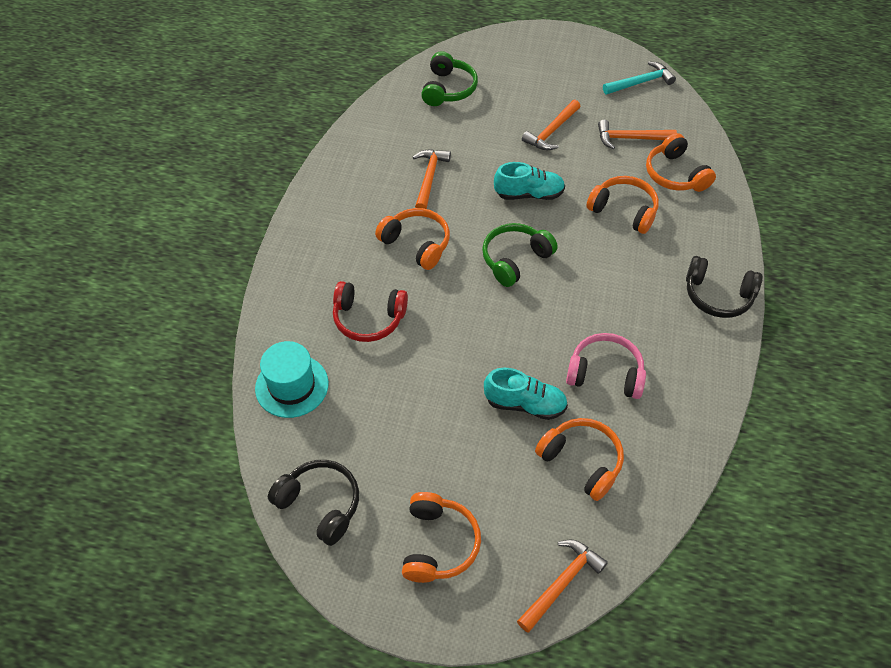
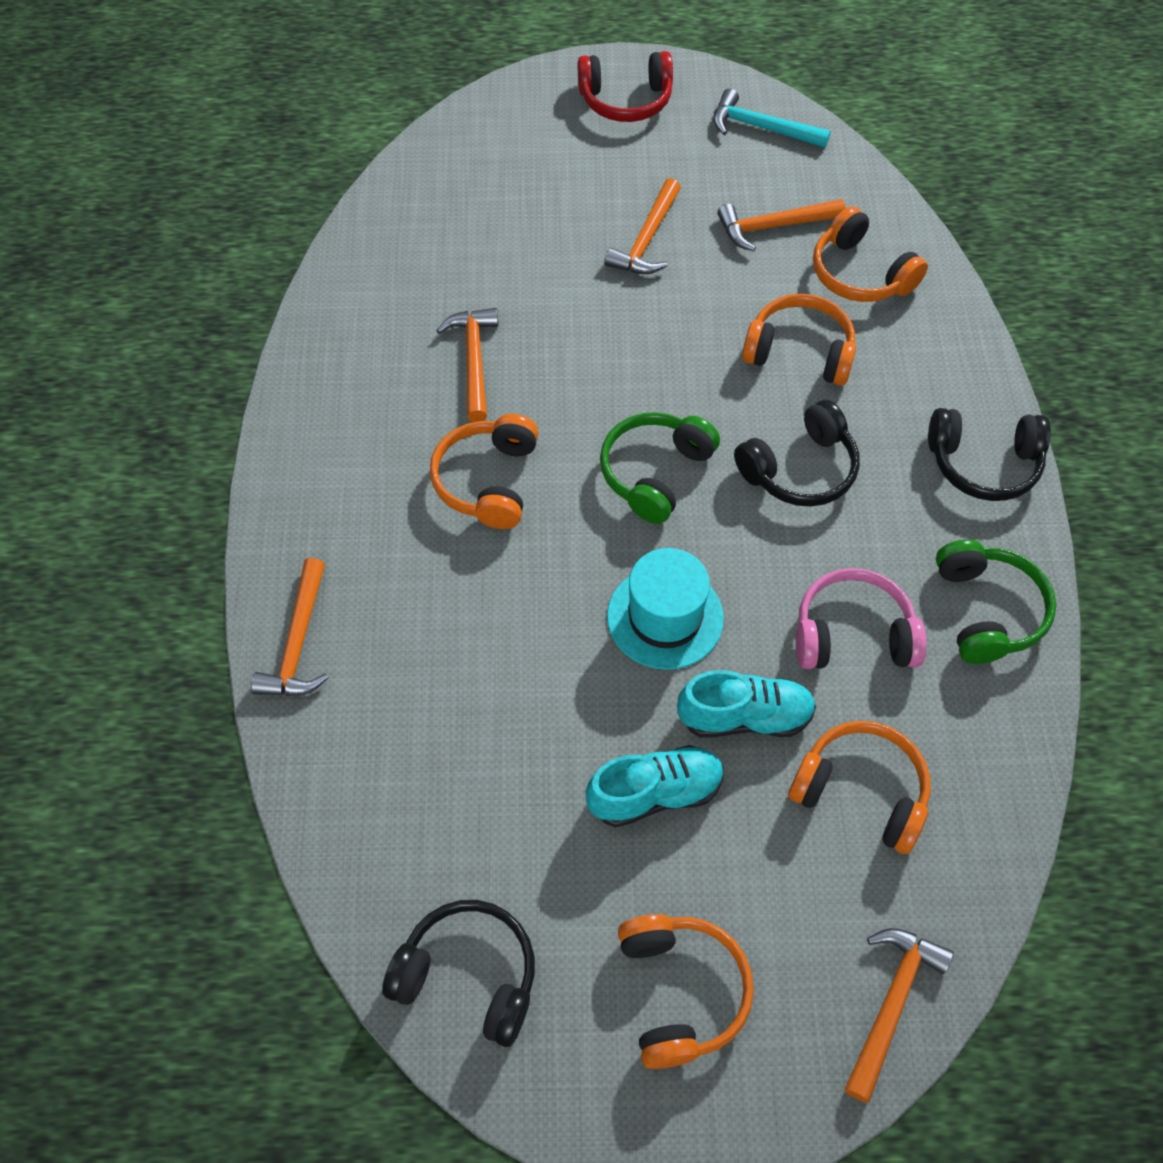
camera: 15 degrees left, 5 degrees up
(282, 306) = (298, 643): none -> orange hammer
(292, 386) = (357, 780): turquoise hat -> turquoise hat (665, 617)
(368, 318) = (449, 630): red headphones -> red headphones (626, 100)
(416, 244) = (488, 481): orange headphones -> orange headphones turned 105 degrees counterclockwise
(448, 89) = (457, 198): green headphones -> green headphones (987, 611)
(529, 194) = (643, 355): turquoise shoe -> turquoise shoe (655, 793)
(602, 275) = (799, 469): none -> black headphones
(641, 82) = (761, 128): turquoise hammer -> turquoise hammer turned 120 degrees counterclockwise

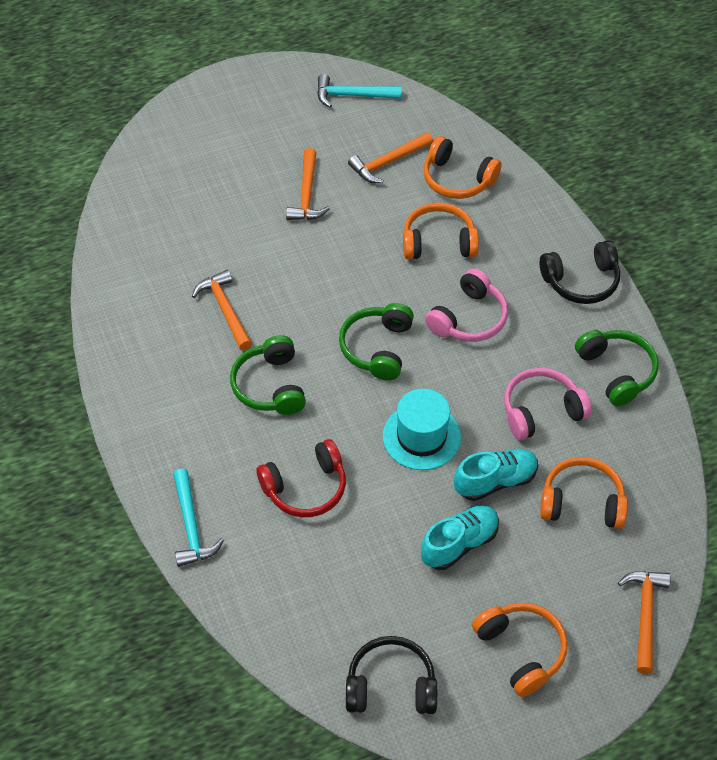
camera: 20 degrees left, 5 degrees down
(298, 643) = (191, 526): orange hammer -> turquoise hammer
(488, 481) = (270, 386): orange headphones -> green headphones
(626, 100) = (251, 100): red headphones -> red headphones (305, 488)
(799, 469) = (469, 318): black headphones -> pink headphones

